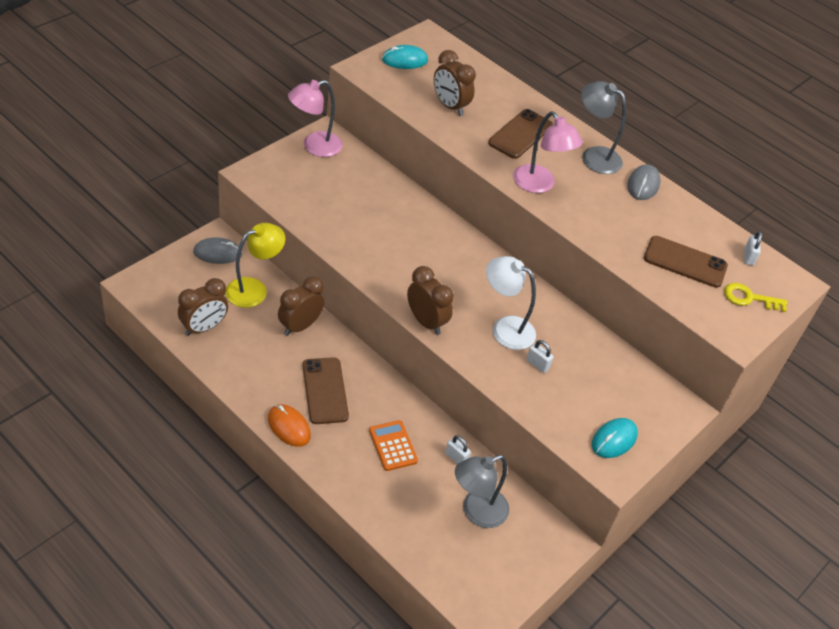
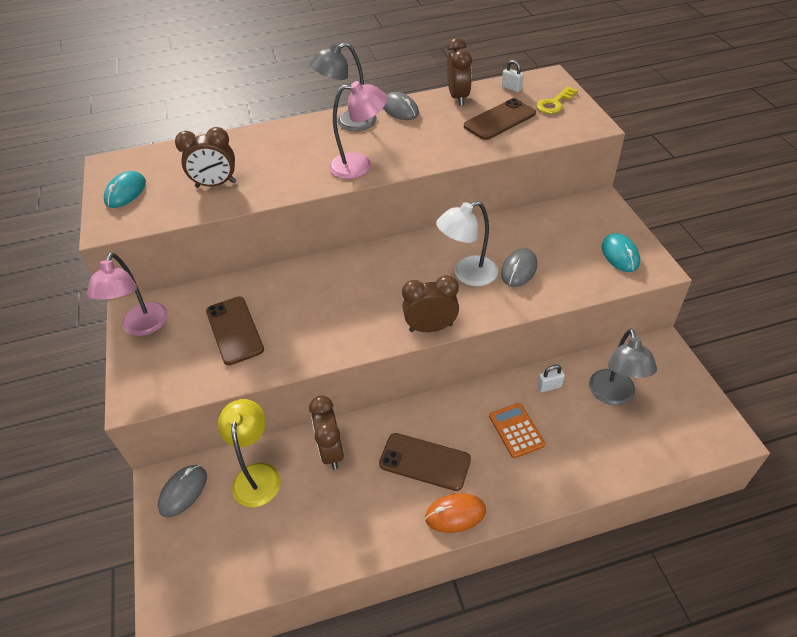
camera: 50 degrees left, 0 degrees up
(204, 327) = (279, 548): brown clock -> brown clock (458, 97)
(393, 446) = (516, 430): orange calculator -> orange calculator turned 60 degrees clockwise
(520, 134) = (289, 154): brown phone -> brown phone (234, 330)
(537, 364) = (519, 270): white padlock -> grey mouse

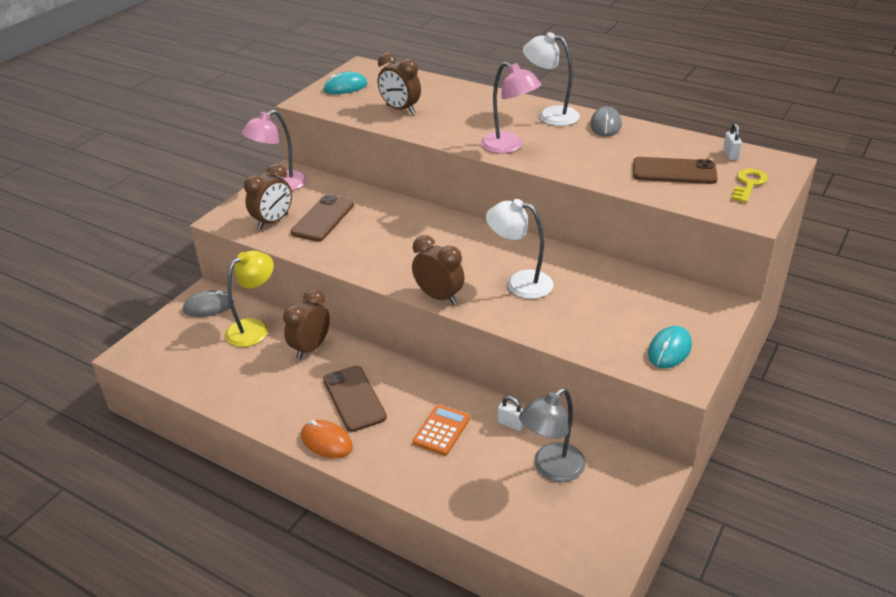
camera: 45 degrees right, 10 degrees down
(348, 123) = (550, 115): grey lamp -> white lamp
(458, 97) = (669, 139): brown clock -> brown clock (273, 221)
(519, 270) = (564, 305): grey mouse -> none
(554, 103) = (749, 184): yellow key -> yellow key turned 120 degrees clockwise

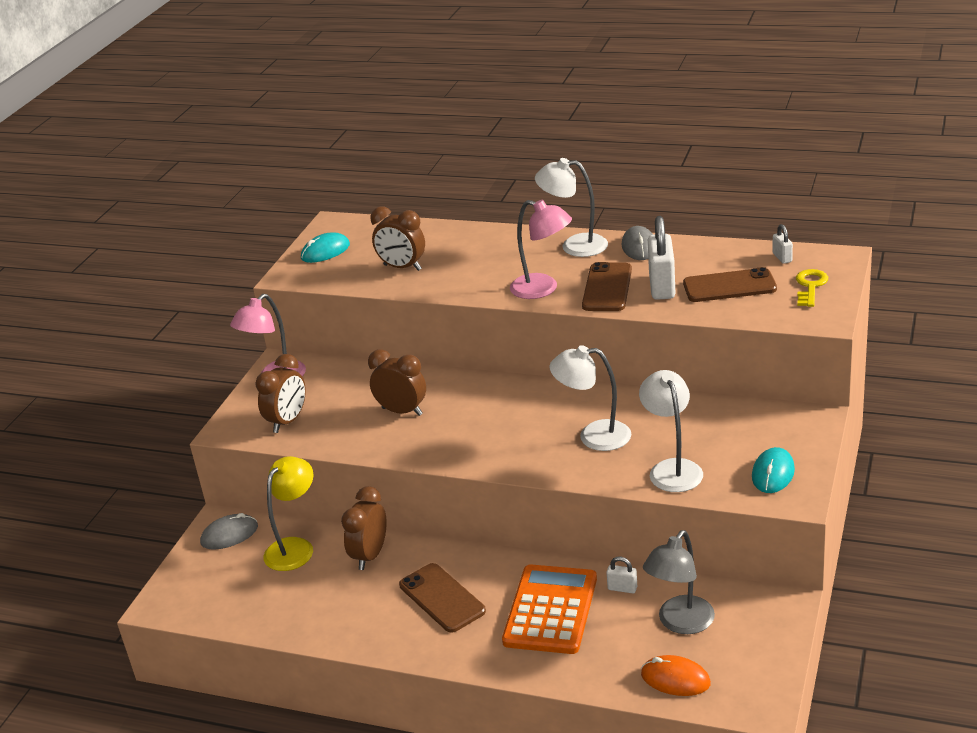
camera: 10 degrees left, 5 degrees down
(323, 218) = (344, 407): brown phone -> brown phone (607, 288)
(326, 441) = (429, 648): orange mouse -> orange mouse (675, 679)
(439, 297) = (512, 467): brown clock -> brown clock (402, 411)
(441, 430) = (550, 610): orange calculator -> orange calculator, size x1.79
(578, 326) = (672, 468): none -> white lamp
(613, 162) = (662, 287): none -> white padlock

